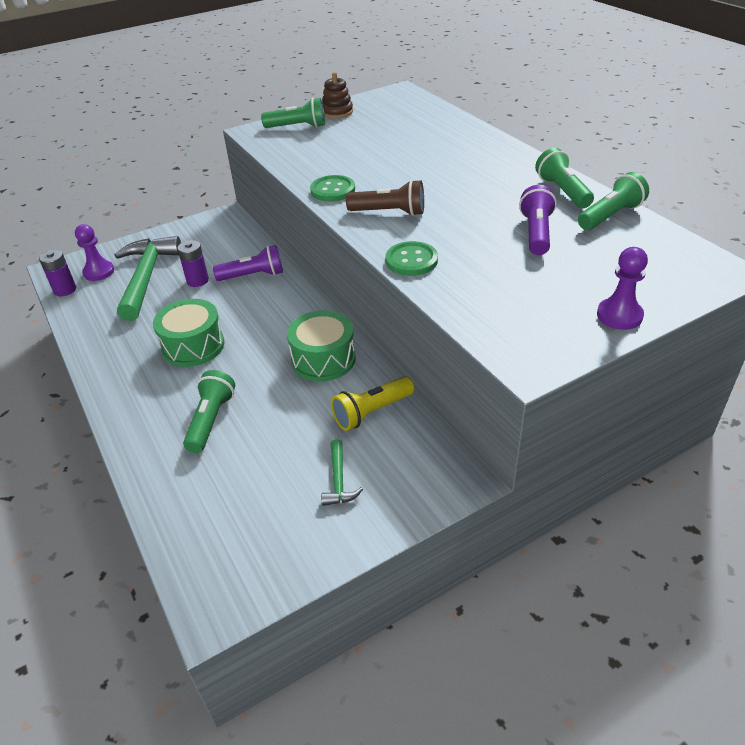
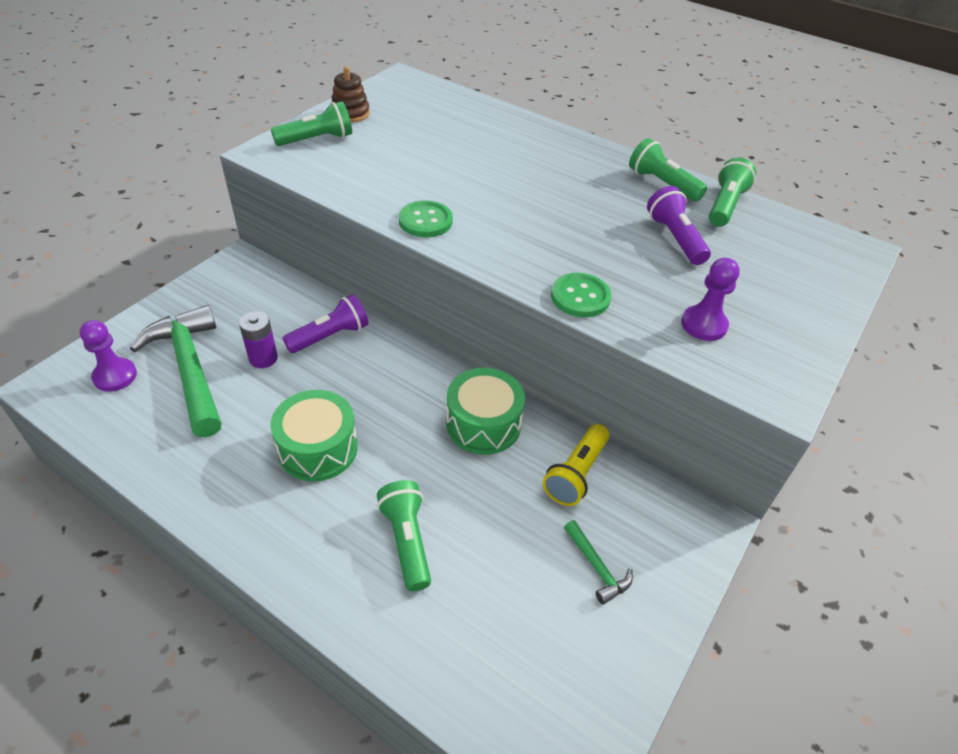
camera: 30 degrees left, 5 degrees up
(65, 290) = (81, 414): purple battery -> none
(389, 212) = (511, 239): brown flashlight -> none
(619, 315) = (815, 318): purple pawn -> purple pawn (703, 325)

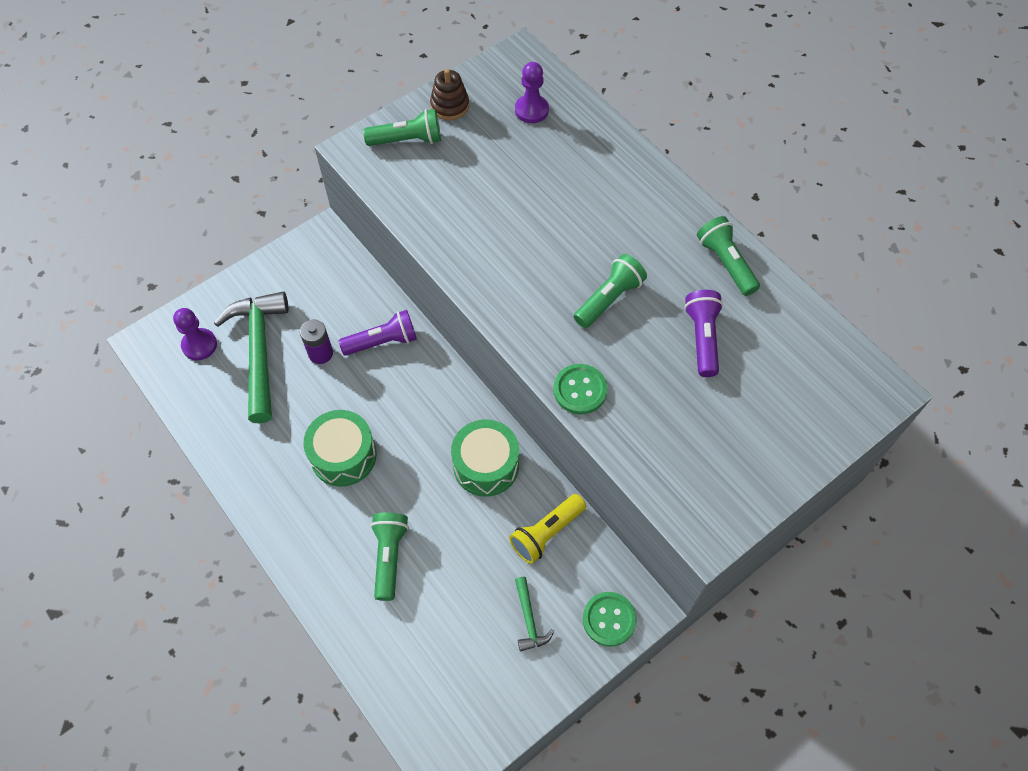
camera: 20 degrees right, 15 degrees up
(425, 221) = (475, 270): green button -> green button (609, 619)
(703, 325) = (677, 446): purple pawn -> purple pawn (531, 110)
(725, 205) = (776, 305): green flashlight -> green flashlight (609, 299)

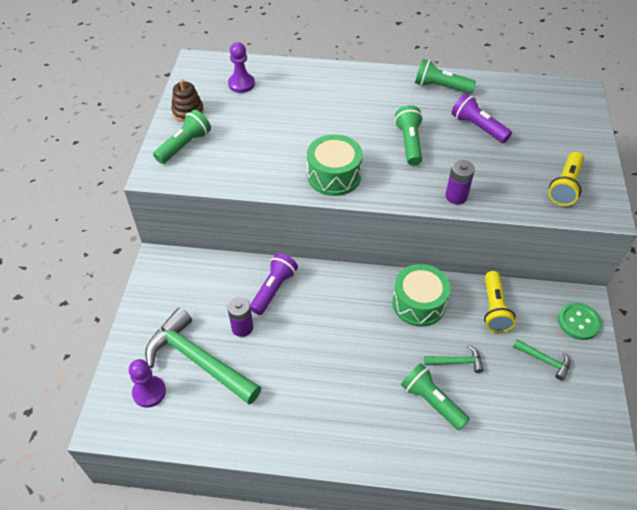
camera: 45 degrees left, 10 degrees down
(343, 455) = (332, 372): green drum -> green drum (334, 176)
(451, 545) = (456, 362): none -> green hammer
(580, 390) = (456, 196): green button -> purple battery
(703, 474) = (565, 186): none -> yellow flashlight

